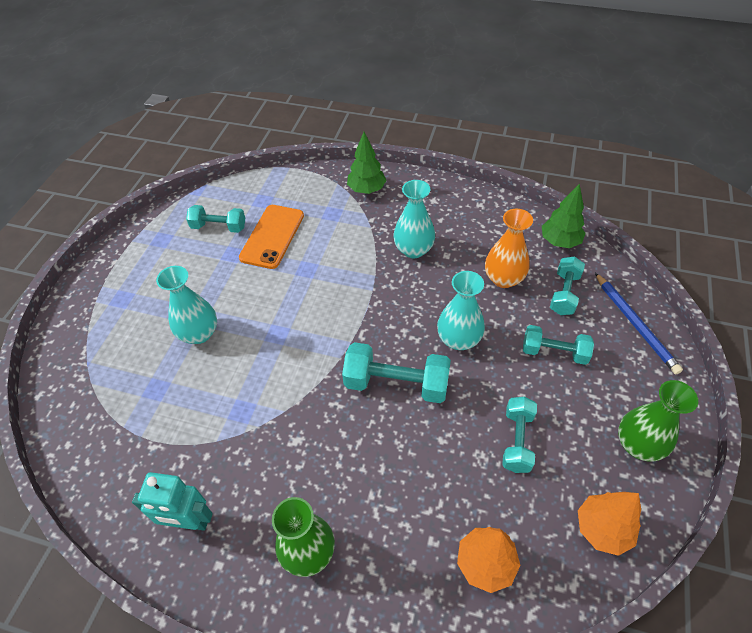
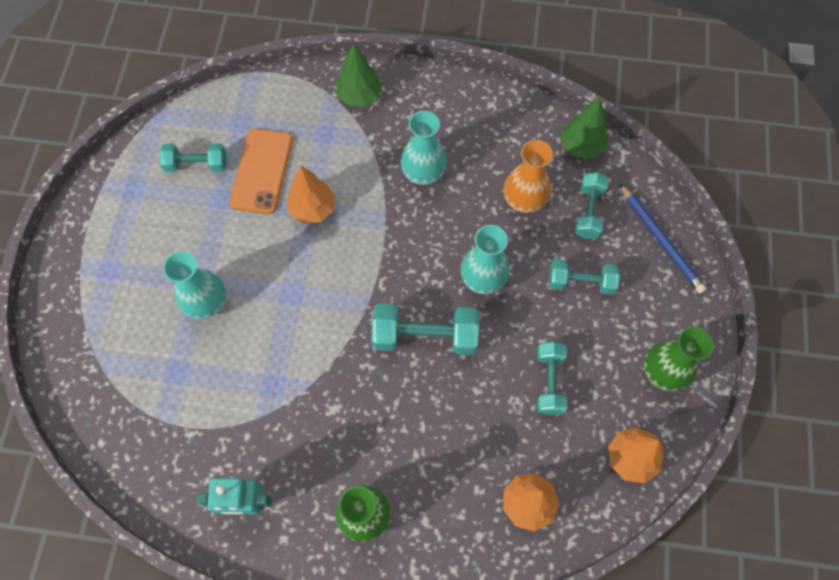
camera: 10 degrees left, 15 degrees up
(310, 268) = (312, 209): none -> orange tree

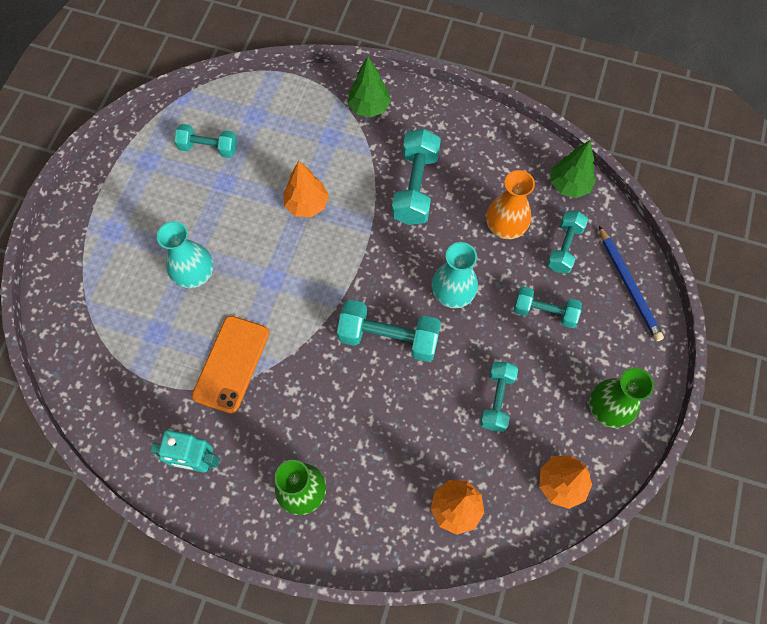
camera: 10 degrees right, 0 degrees up
(262, 171) = (266, 163): orange phone -> orange phone (231, 364)
(423, 173) = (415, 187): turquoise vase -> turquoise dumbbell

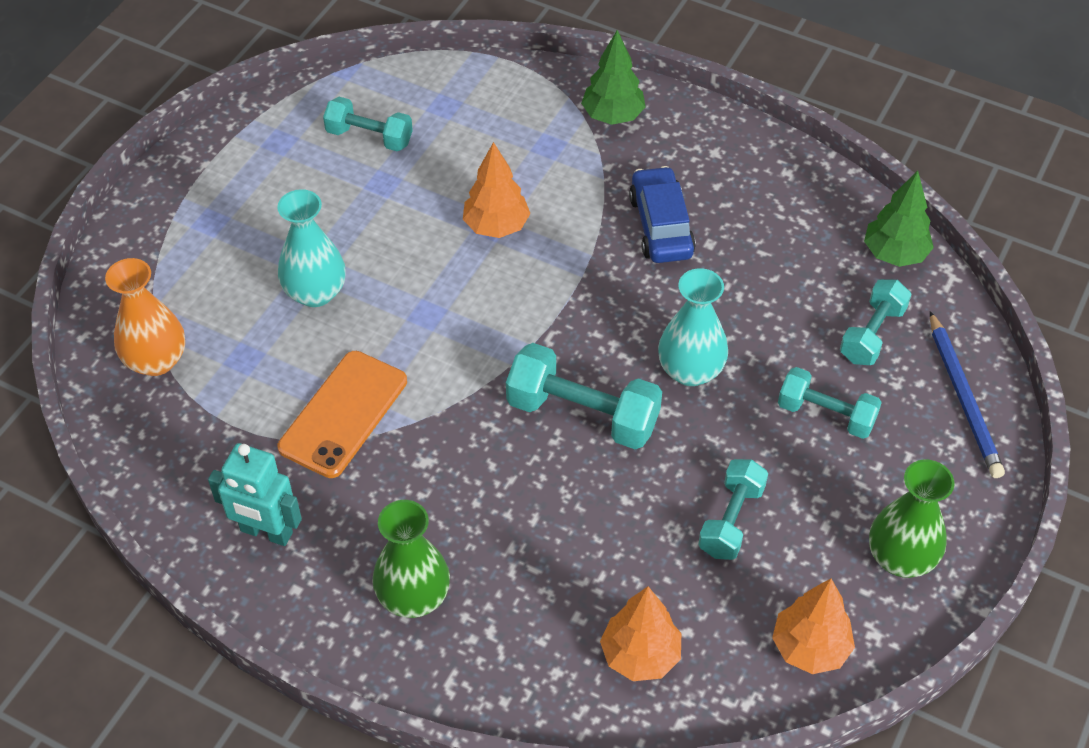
camera: 10 degrees right, 15 degrees down
(415, 187) = (661, 226): turquoise dumbbell -> blue car
(505, 227) = (786, 295): orange vase -> orange vase (156, 360)

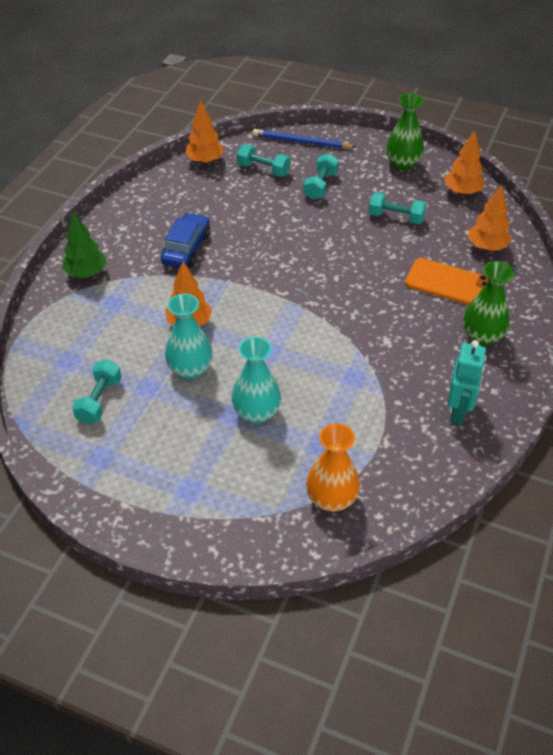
camera: 95 degrees left, 5 degrees down
(343, 414) = (359, 384): orange phone -> orange phone (451, 284)
(583, 414) = (338, 275): turquoise dumbbell -> none
(661, 226) = (186, 248): blue car -> blue car turned 120 degrees clockwise
(690, 370) = (298, 234): turquoise vase -> turquoise vase (190, 369)
(894, 254) = (205, 161): green tree -> orange tree
(963, 398) = (301, 142): blue pencil -> blue pencil turned 150 degrees counterclockwise

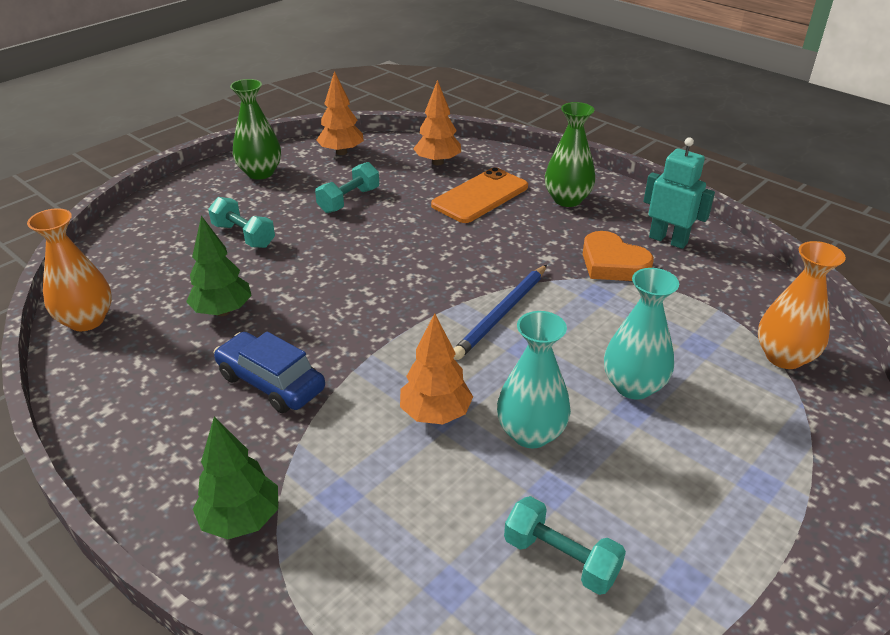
camera: 70 degrees left, 10 degrees down
(205, 161) = (86, 320): orange tree -> orange vase
(239, 207) = (223, 311): none -> green tree
(263, 170) = (165, 272): turquoise dumbbell -> none
(301, 142) = (141, 229): blue pencil -> blue pencil (502, 314)
(400, 380) = (612, 263): none -> orange heart

